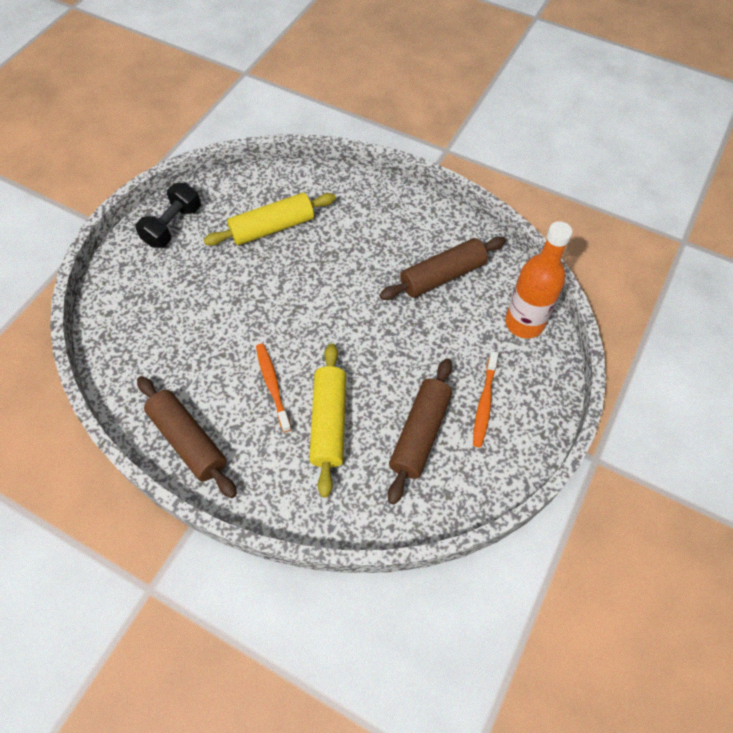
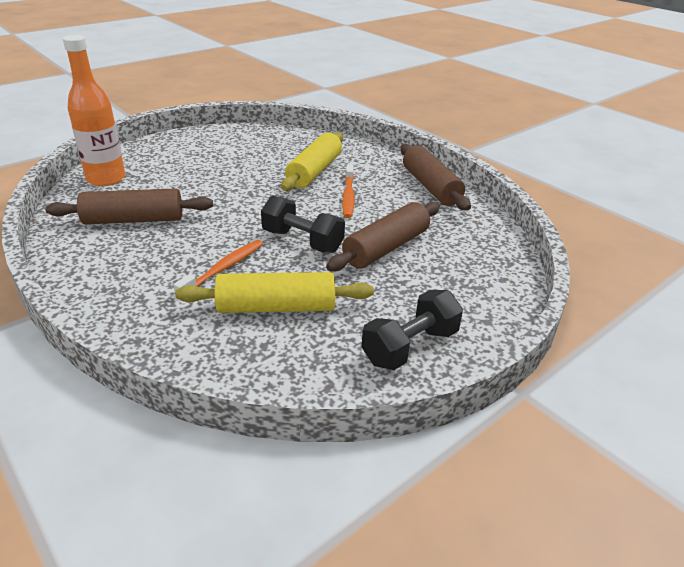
camera: 160 degrees left, 25 degrees down
(286, 300) = (302, 241): none -> black dumbbell
(420, 433) = (252, 154): brown rolling pin -> brown rolling pin (386, 248)
(484, 403) = (191, 155): orange toothbrush -> orange toothbrush (223, 268)

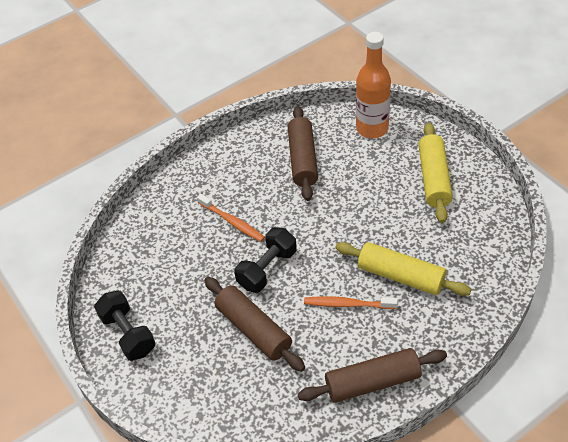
camera: 100 degrees right, 15 degrees up
(276, 307) = (182, 256): yellow rolling pin -> yellow rolling pin (434, 178)

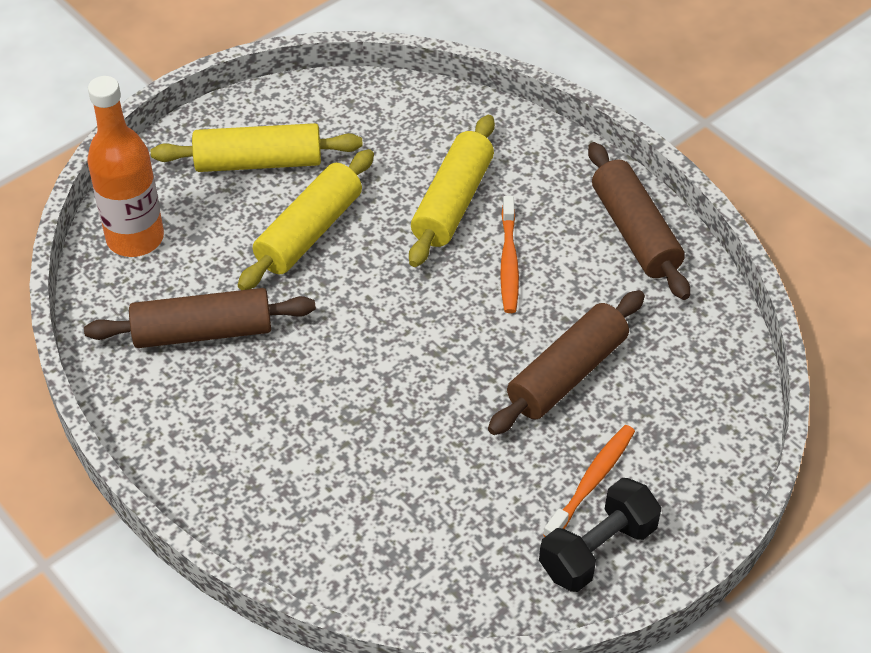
camera: 100 degrees left, 0 degrees up
(232, 222) = (348, 424): orange toothbrush -> orange toothbrush (591, 481)
(267, 269) = (449, 366): black dumbbell -> none
(375, 203) = (309, 232): none -> yellow rolling pin

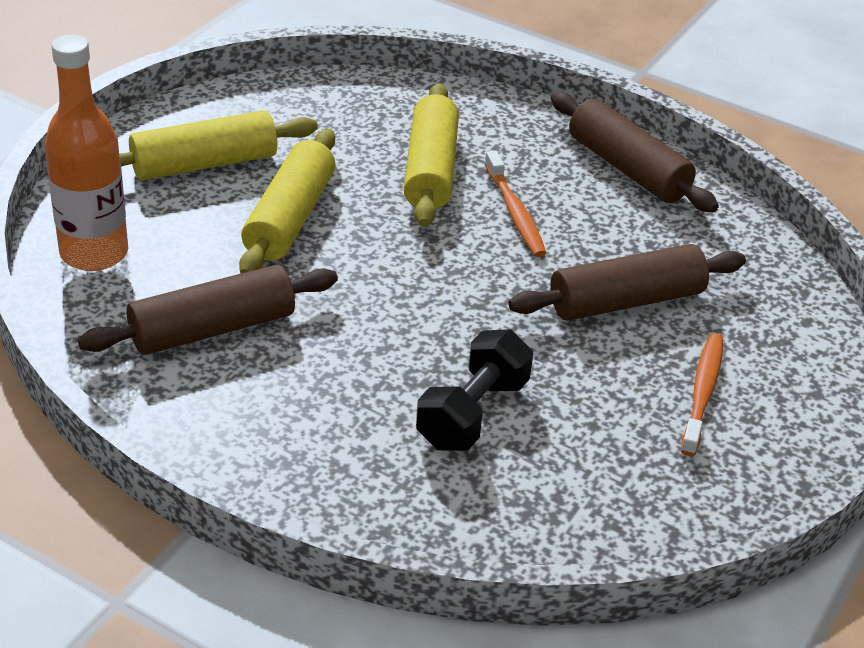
camera: 20 degrees left, 10 degrees down
(567, 374) = (626, 301): brown rolling pin -> brown rolling pin turned 45 degrees clockwise
(597, 549) = (742, 454): black dumbbell -> black dumbbell (472, 413)

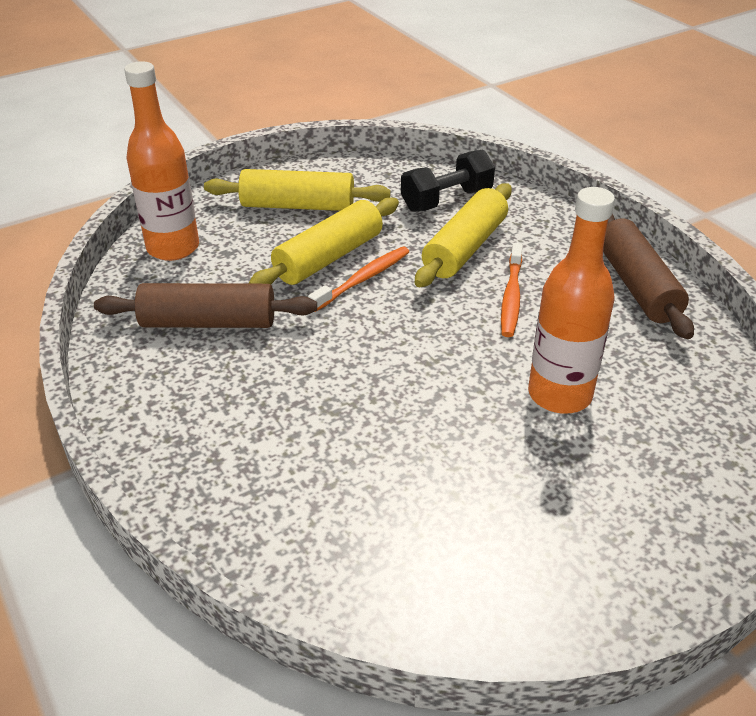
camera: 30 degrees right, 0 degrees up
(472, 413) = (355, 450): black dumbbell -> black dumbbell (446, 200)
(626, 301) = (559, 395): brown rolling pin -> orange bottle
(702, 393) = (578, 499): orange toothbrush -> orange toothbrush (363, 279)

